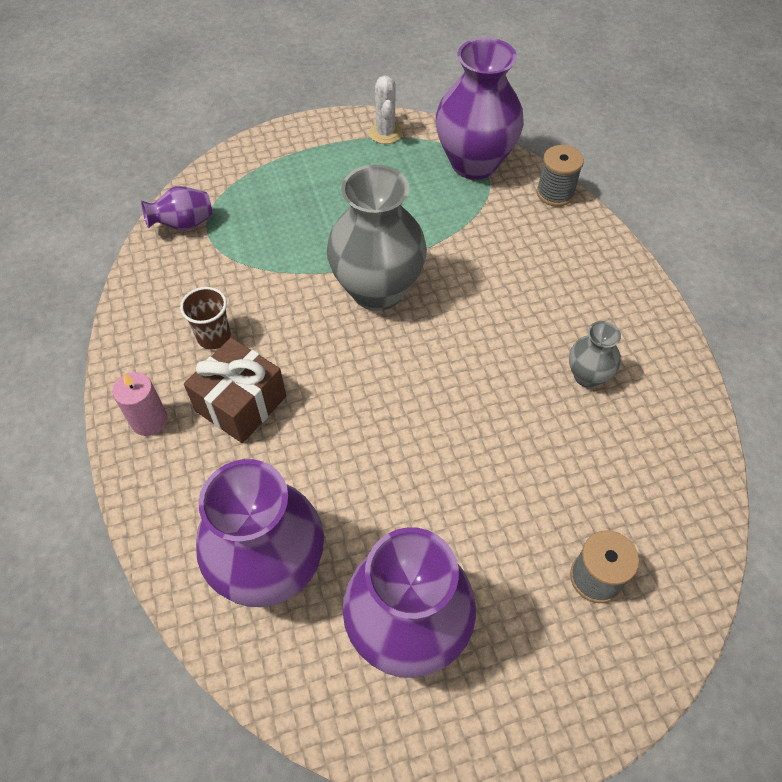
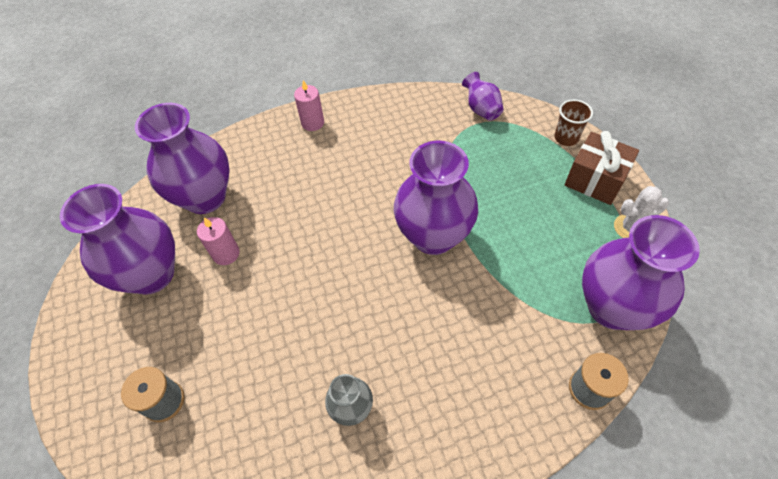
camera: 90 degrees right, 0 degrees up
(214, 337) = (379, 143): brown cup -> brown cup (566, 138)
(241, 404) = (324, 165): brown gift -> brown gift (595, 180)
(377, 290) = (433, 236): grey vase -> purple vase
(380, 525) = (226, 253): none -> pink candle

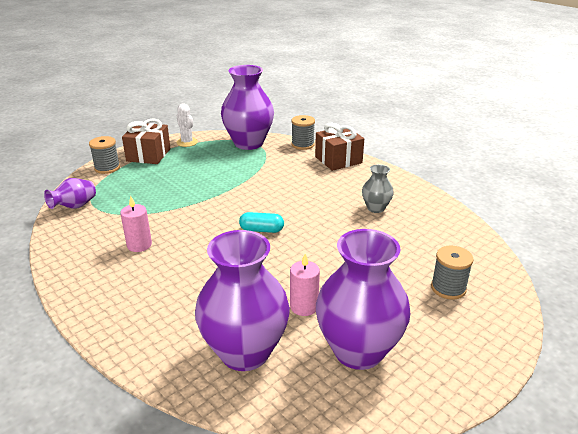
camera: 115 degrees left, 25 degrees down
(312, 123) = (105, 305): pink candle -> pink candle (139, 245)
(364, 256) = (261, 230): none -> turquoise capsule
(433, 236) = (227, 204): purple vase -> none
(516, 424) = (338, 160): none -> brown gift
(566, 138) = (107, 168): brown cup -> grey spool

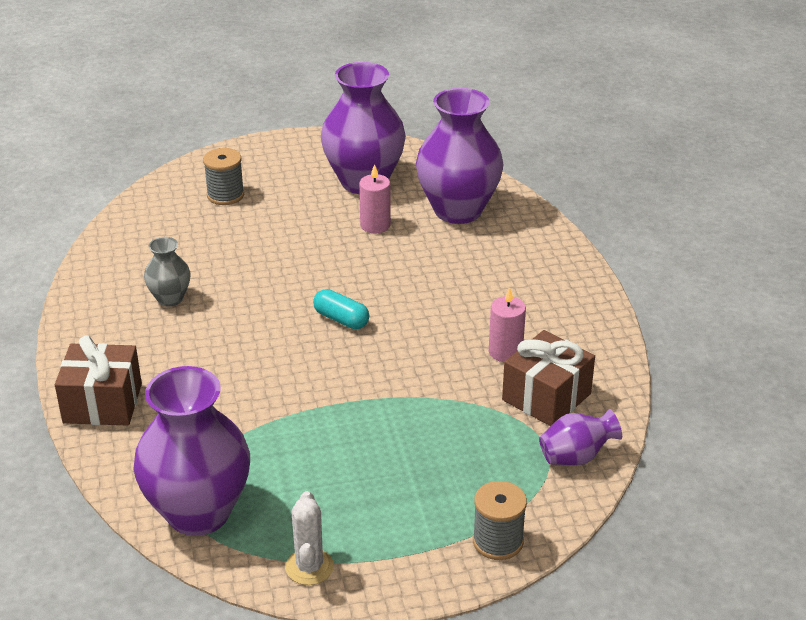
camera: 150 degrees left, 5 degrees up
(148, 155) = (405, 553): brown gift -> brown gift (546, 397)
(302, 145) = (112, 466): grey spool -> none

